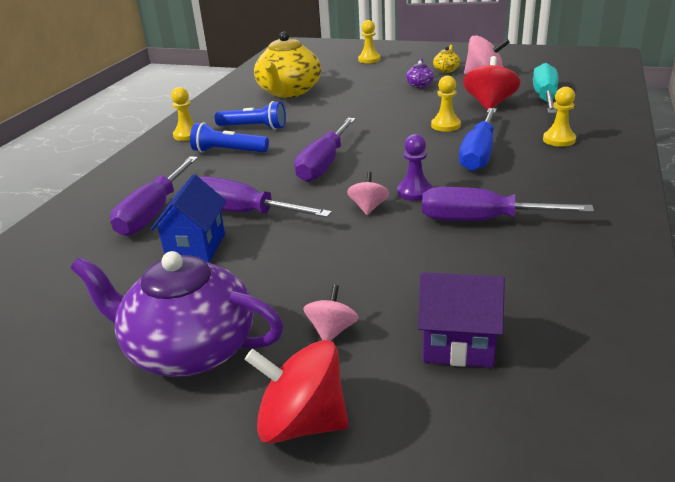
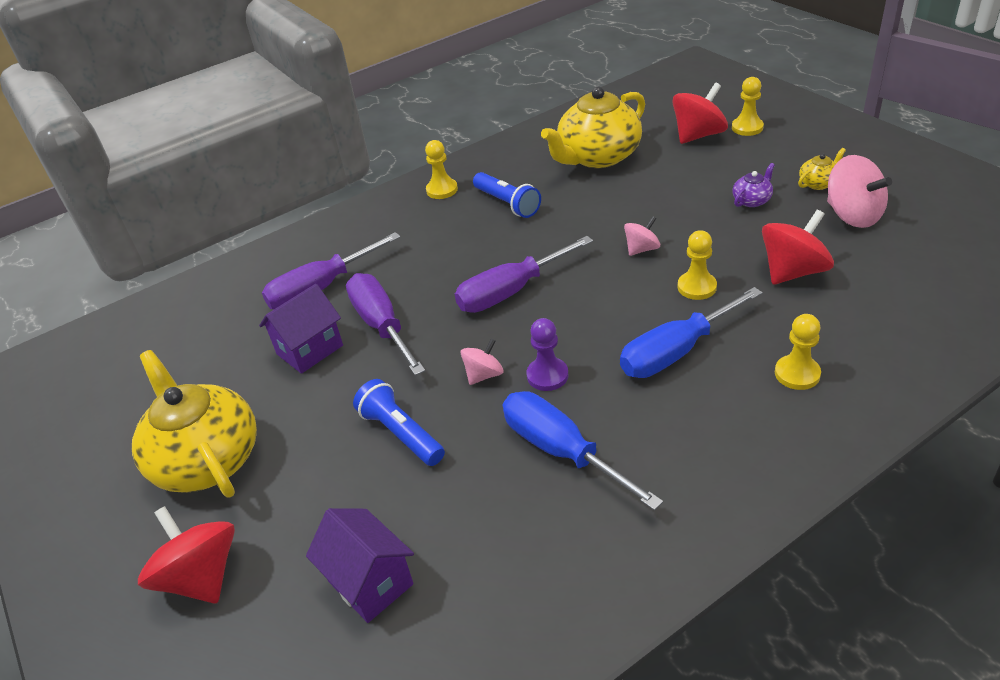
camera: 40 degrees right, 10 degrees up
(189, 349) = (206, 459): purple teapot -> yellow teapot
(196, 247) = (310, 350): blue house -> purple house
(228, 151) = (451, 232): blue flashlight -> blue flashlight (401, 434)
(332, 330) = (305, 503): pink spinning top -> pink spinning top (642, 249)
(343, 69) = (698, 135): none -> red spinning top
(482, 220) = (561, 451): purple screwdriver -> blue screwdriver
(545, 98) = (879, 290): turquoise screwdriver -> none

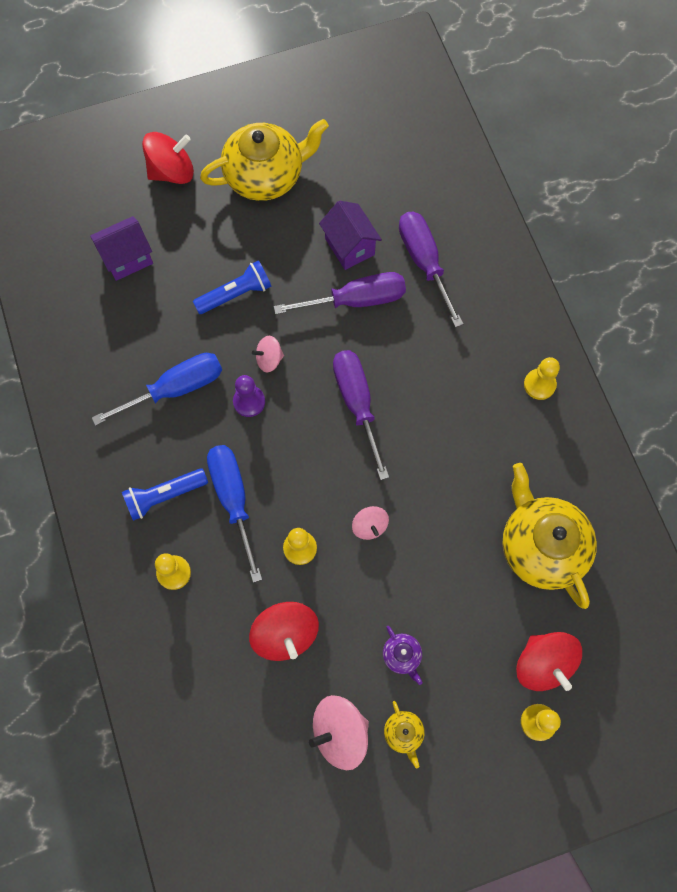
camera: 100 degrees right, 30 degrees up
(484, 375) = (269, 359): pink spinning top -> pink spinning top turned 105 degrees clockwise
(507, 204) = (490, 436): blue flashlight -> blue flashlight (164, 496)

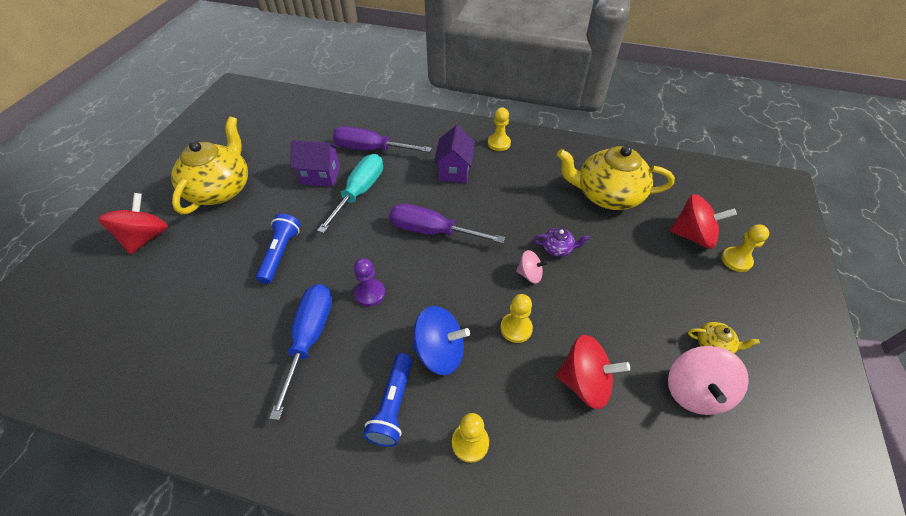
camera: 55 degrees left, 20 degrees down
(127, 258) = (169, 307): purple house -> purple house (454, 170)
(233, 499) = (440, 352): blue screwdriver -> blue spinning top
(269, 359) = (350, 262): pink spinning top -> none
(356, 300) = (359, 192): purple screwdriver -> turquoise screwdriver
(402, 656) = (646, 311): purple teapot -> purple teapot (557, 248)

